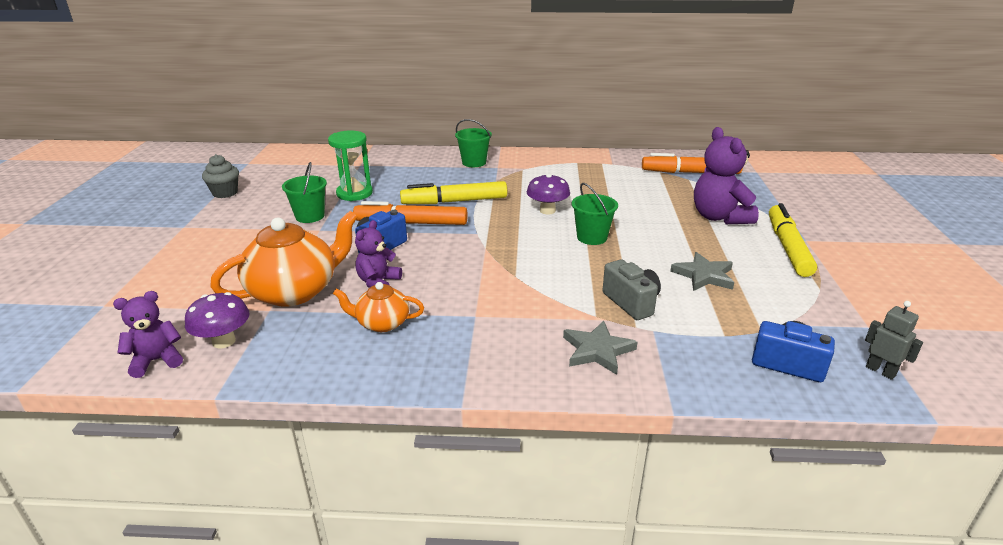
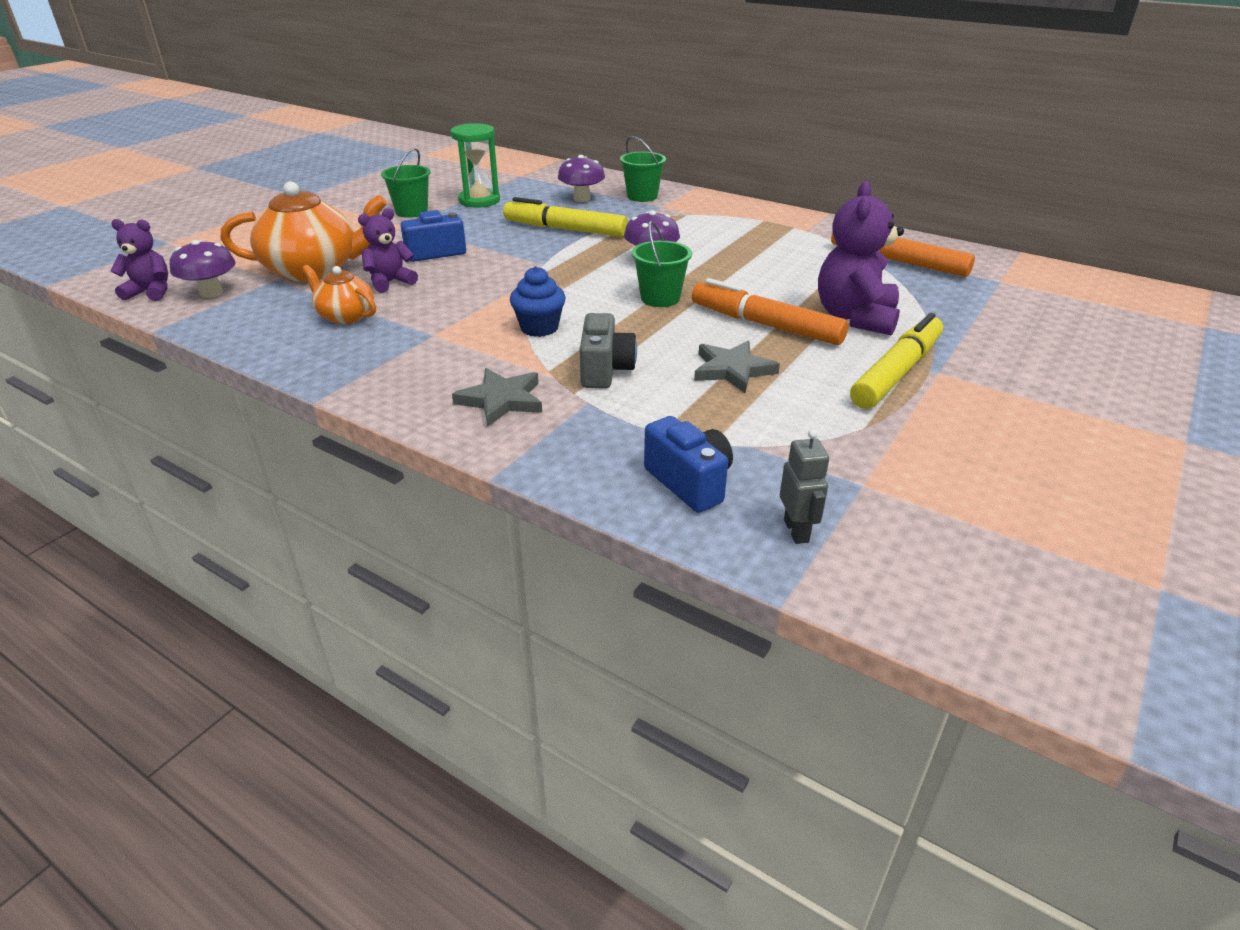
camera: 30 degrees right, 5 degrees up
(225, 193) = (369, 176): grey cupcake -> none
(411, 223) = (493, 239): orange marker -> orange marker (765, 325)
(433, 174) = (582, 199): none -> purple mushroom
(544, 285) = (539, 328): none -> blue cupcake

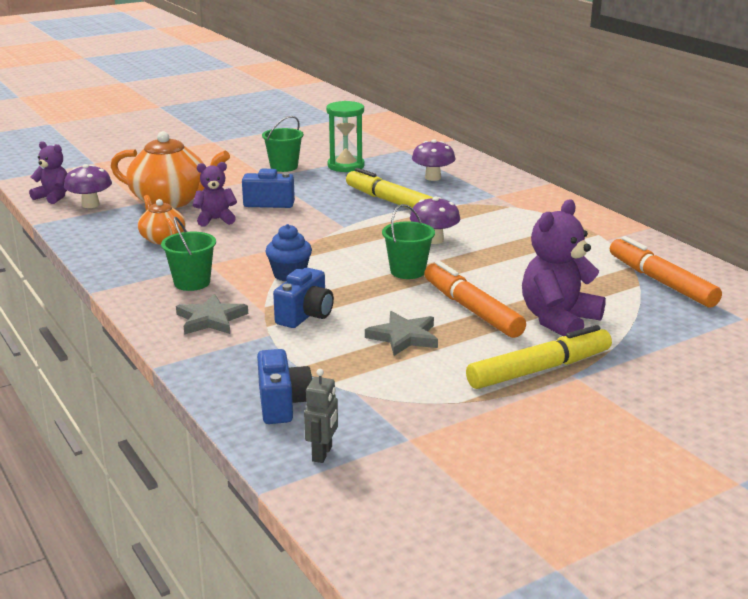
camera: 25 degrees right, 10 degrees down
(605, 370) = (305, 315): grey camera -> blue camera
(642, 196) = (488, 184): green bucket -> green bucket (192, 283)

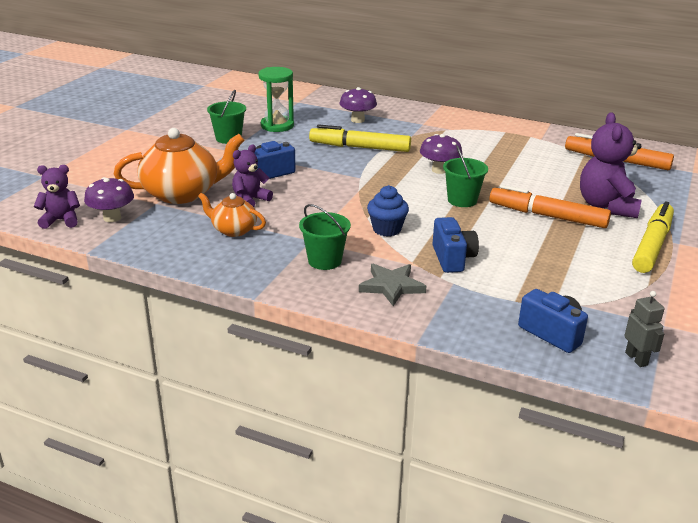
camera: 35 degrees left, 5 degrees up
(403, 337) = (541, 251): grey star -> none

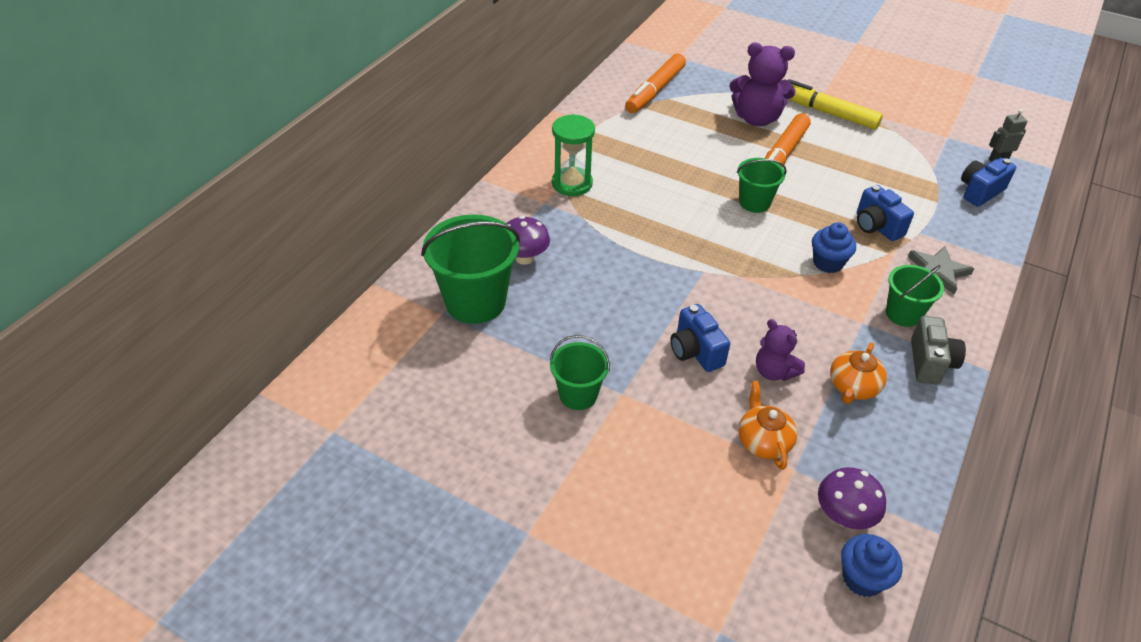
camera: 85 degrees left, 15 degrees up
(61, 220) = (862, 578): purple teddy bear -> blue cupcake
(182, 193) = (763, 441): orange teapot -> orange teapot, size x0.55
(262, 268) = (930, 362): none -> grey camera
(277, 126) = (535, 339): green hourglass -> green hourglass (572, 183)
(310, 109) = (475, 301): none -> green bucket
(360, 147) = (616, 264): yellow marker -> none
(439, 170) = (681, 208): purple mushroom -> none
(452, 258) = (876, 226): blue camera -> blue camera turned 120 degrees counterclockwise

